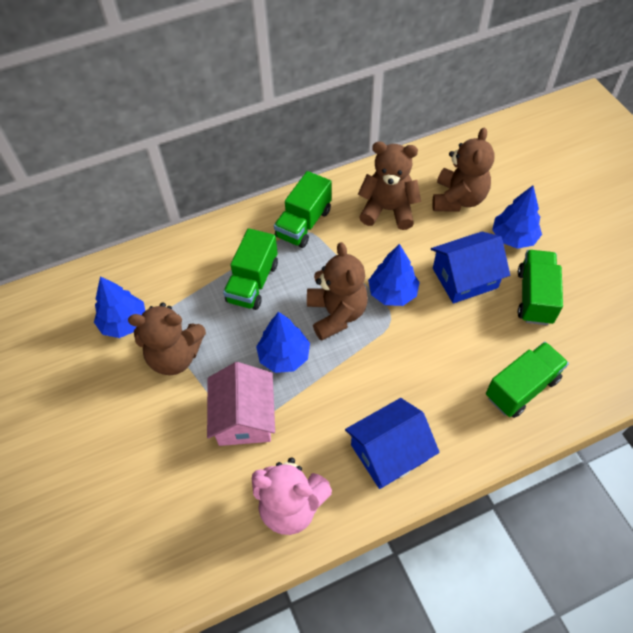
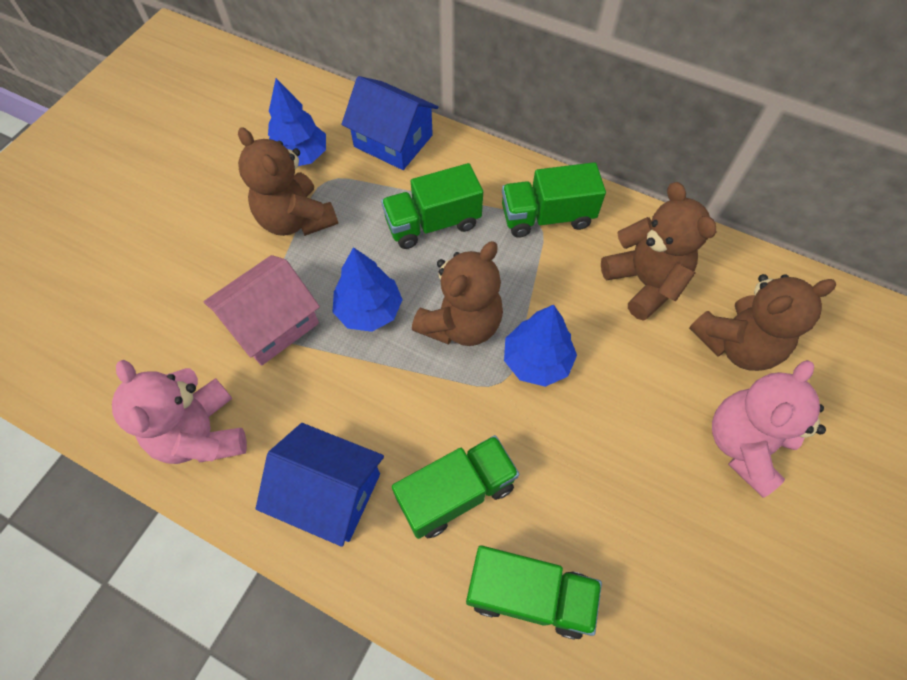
camera: 50 degrees right, 5 degrees up
(465, 278) = (629, 425): blue house -> blue house (393, 141)
(513, 237) = (744, 445): blue tree -> pink teddy bear
(534, 297) = (678, 527): green truck -> green truck (456, 493)

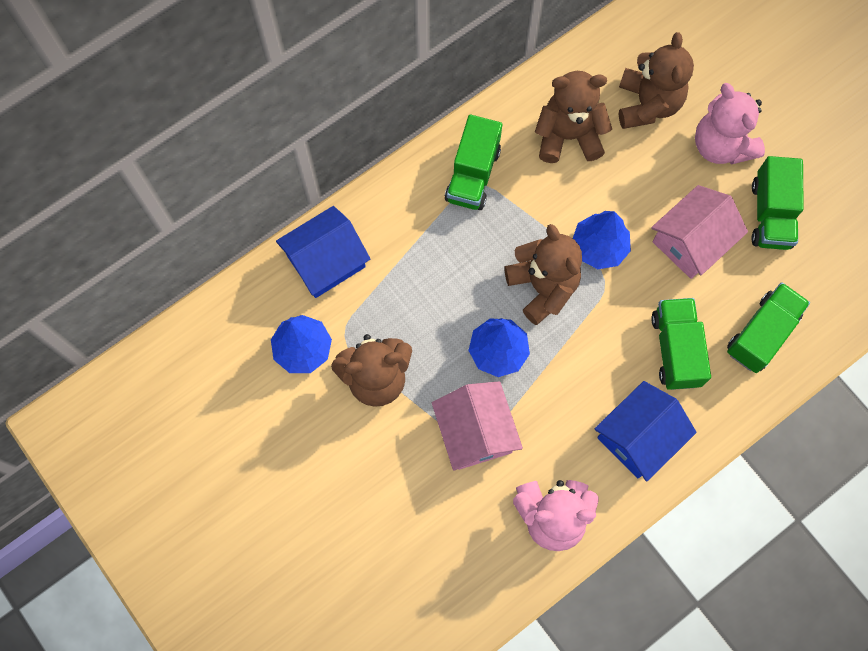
camera: 65 degrees left, 10 degrees up
(433, 223) = (435, 266): green truck -> green truck (770, 214)
(601, 458) = (691, 241): none -> pink house

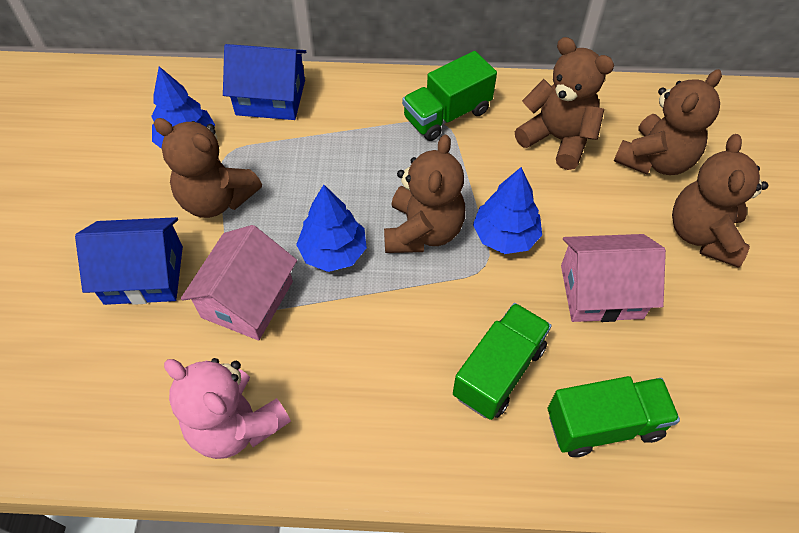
camera: 40 degrees right, 15 degrees down
(638, 437) = (387, 421): blue house -> blue house (144, 275)
(721, 146) = (703, 235): pink teddy bear -> brown teddy bear
(770, 214) = (708, 324): green truck -> none

